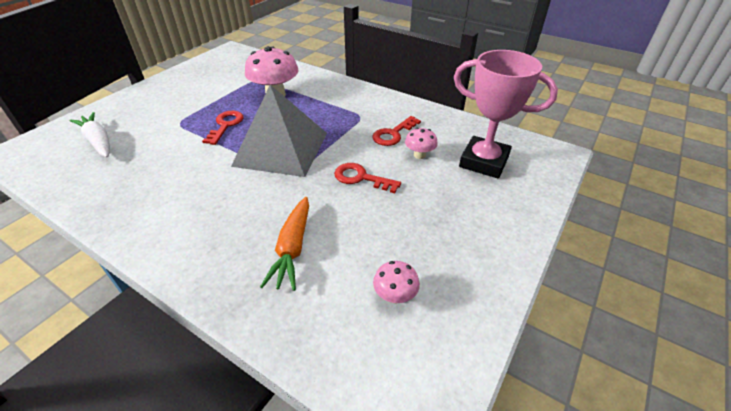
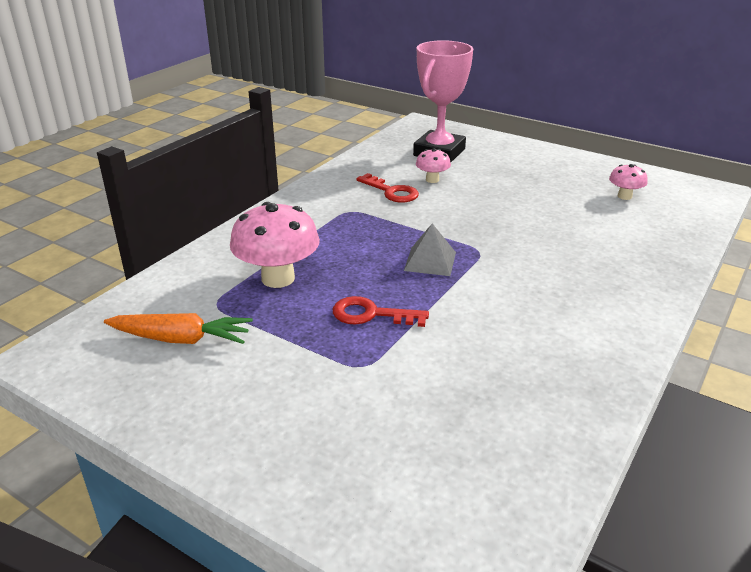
camera: 90 degrees left, 10 degrees down
(98, 141) = (428, 456): white carrot -> none
(281, 148) = (430, 261): grey pyramid -> grey pyramid, size x0.46
(292, 248) = (598, 241): orange carrot -> orange carrot (181, 339)
(361, 178) = (479, 209): red key -> none

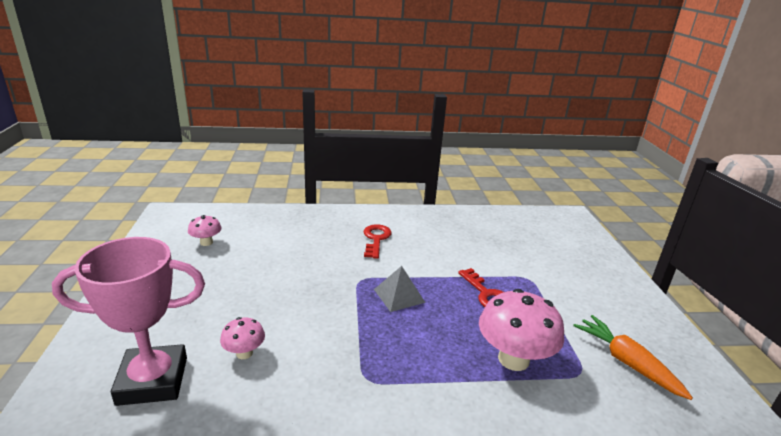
camera: 130 degrees left, 5 degrees down
(391, 191) = (298, 370): red key -> red key (376, 239)

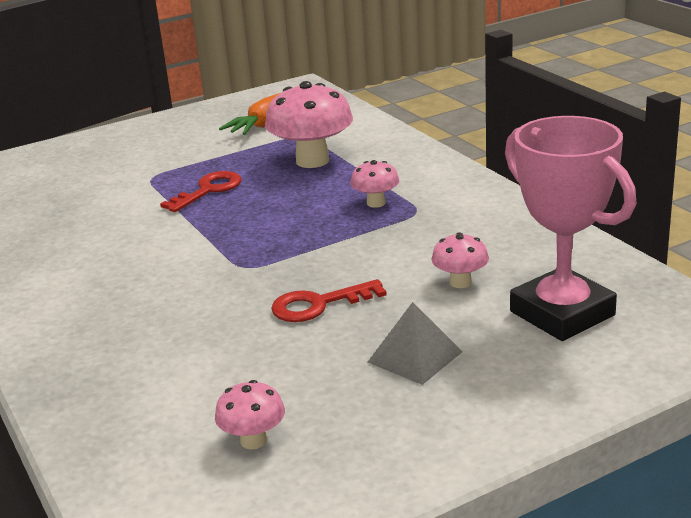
camera: 110 degrees left, 0 degrees up
(376, 239) = (119, 289): red key -> red key (319, 304)
(399, 295) = (258, 234): grey pyramid -> grey pyramid (415, 356)
(401, 363) = (376, 203): none -> pink mushroom

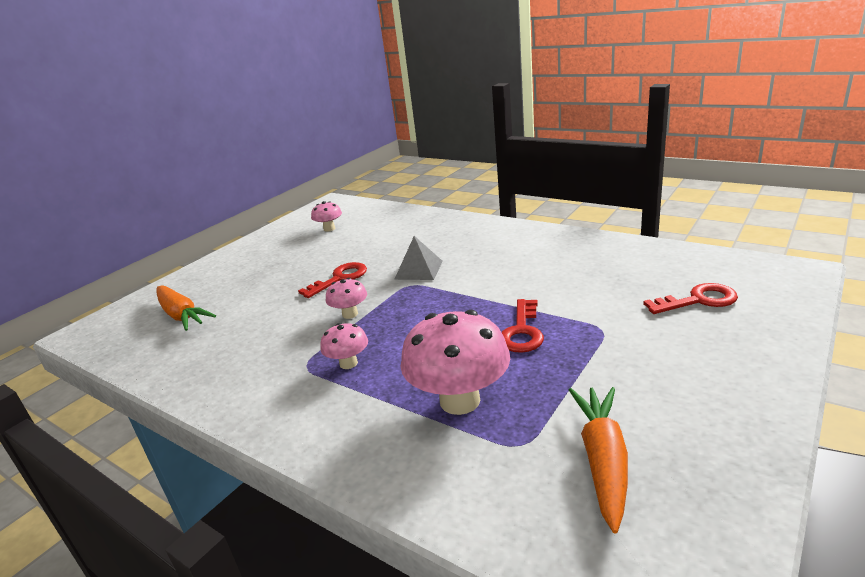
camera: 155 degrees right, 0 degrees up
(50, 177) = (698, 300): none -> red key
(415, 356) = (269, 272): grey pyramid -> grey pyramid (419, 270)
(460, 282) = (251, 316): pink mushroom -> pink mushroom (350, 314)
(562, 313) = (181, 315): pink trophy -> orange carrot

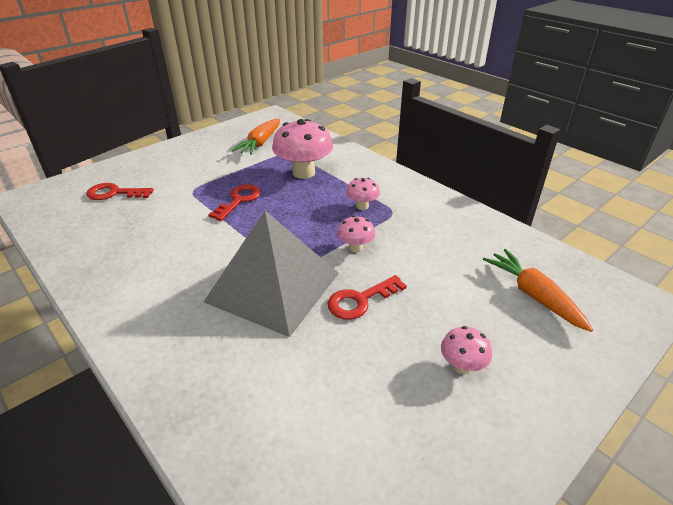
camera: 170 degrees left, 10 degrees up
(329, 229) = (367, 451): pink mushroom -> pink mushroom (462, 366)
(419, 270) = (273, 286): grey pyramid -> grey pyramid, size x2.20

